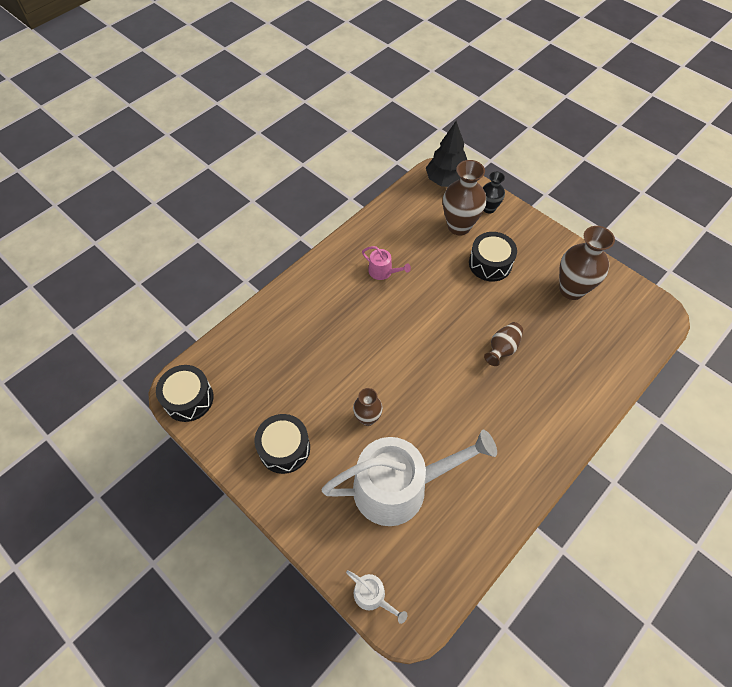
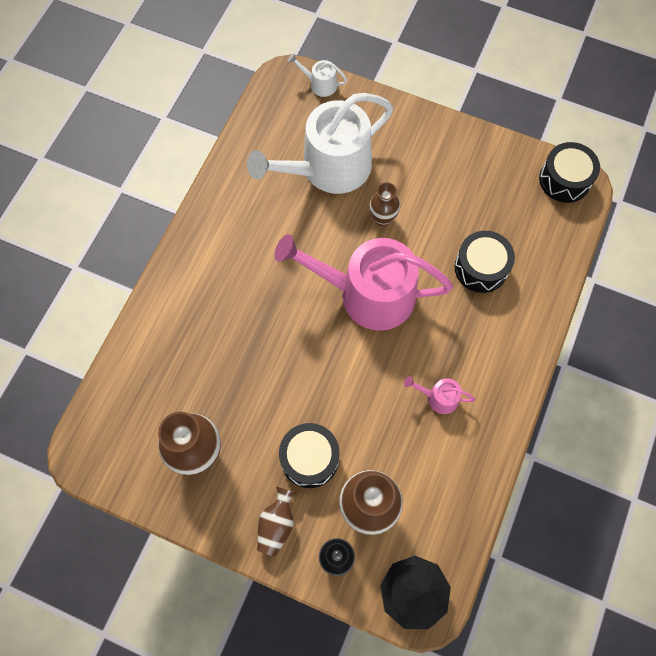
camera: 160 degrees right, 10 degrees up
(284, 448) = (448, 166): black drum -> black drum (481, 268)
(406, 358) = (367, 294): none -> pink watering can
(502, 348) = (266, 341): brown vase -> brown vase (276, 524)

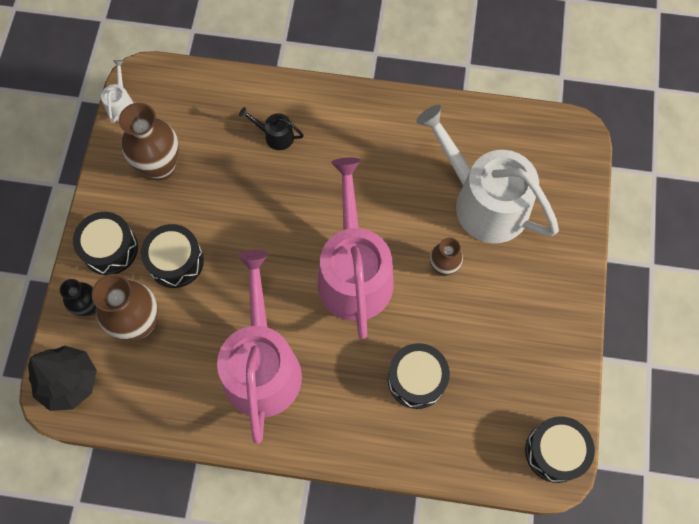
camera: 75 degrees right, 0 degrees up
(201, 331) = (275, 136): none -> black watering can
(276, 524) = (110, 249): brown vase -> black drum
(320, 84) = (581, 168): white watering can -> white watering can (121, 104)
(438, 398) = (262, 365): pink watering can -> pink watering can, size x2.48

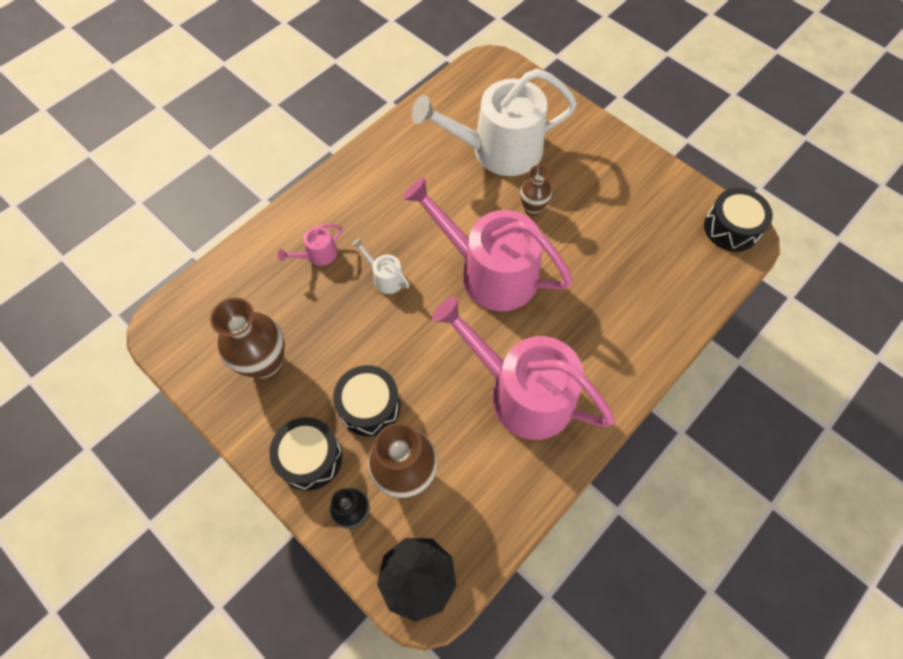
camera: 55 degrees left, 5 degrees down
(121, 104) = (172, 360): white watering can -> white watering can (385, 277)
(275, 136) = (318, 255): black watering can -> pink watering can
(416, 379) = (613, 283): black drum -> none

